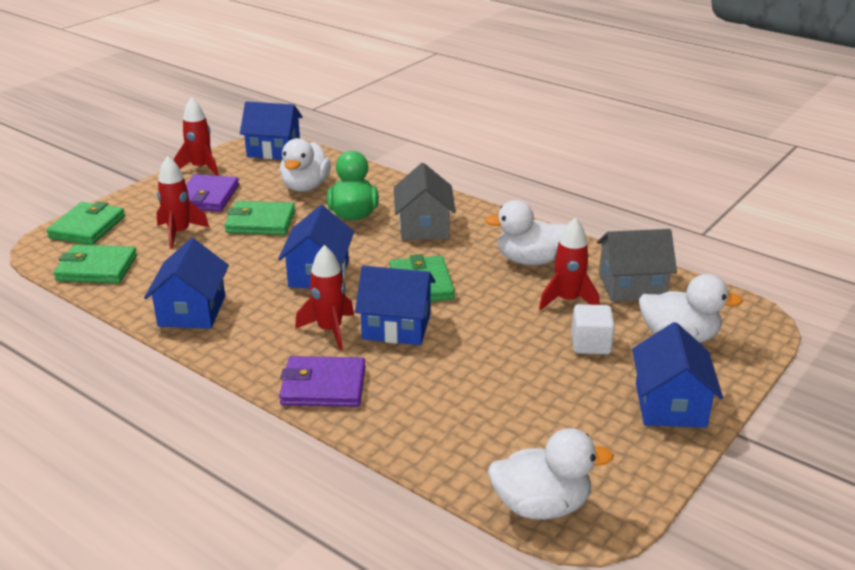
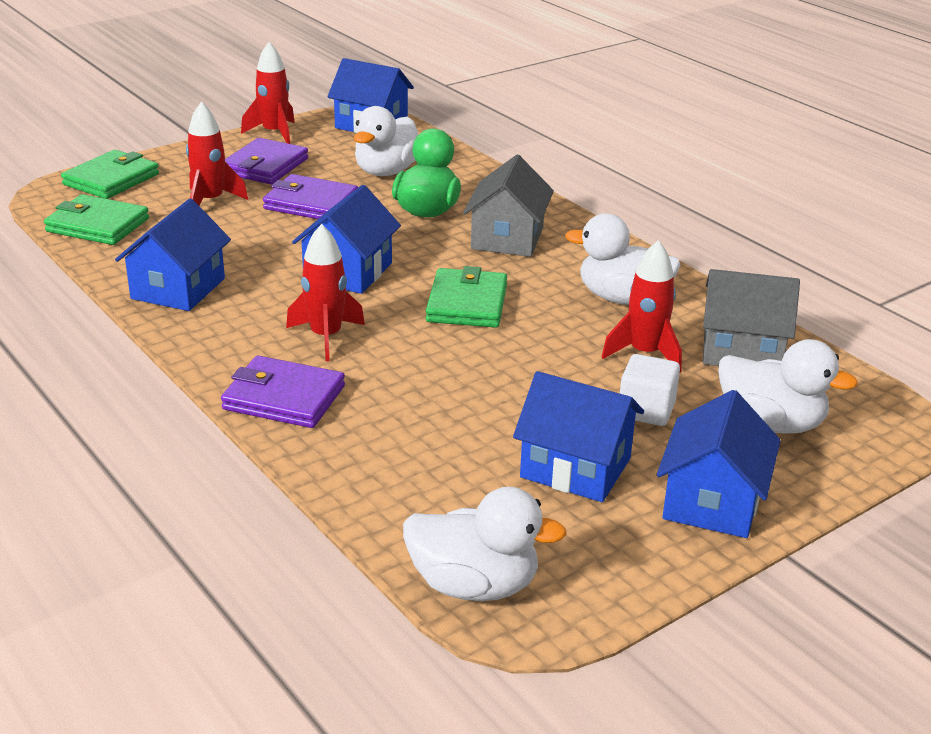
camera: 15 degrees right, 0 degrees up
(260, 222) = (311, 203): green wallet -> purple wallet
(396, 326) = (409, 346): blue house -> blue house (575, 468)

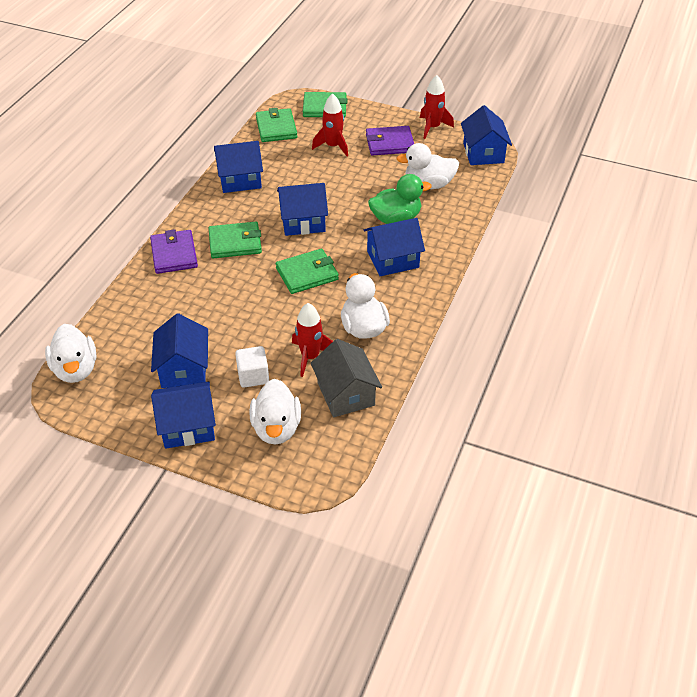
camera: 60 degrees right, 15 degrees up
(311, 203) = (364, 177): purple wallet -> none
(326, 337) = (235, 243): red rocket -> green wallet
(507, 238) = (393, 259): grey house -> blue house

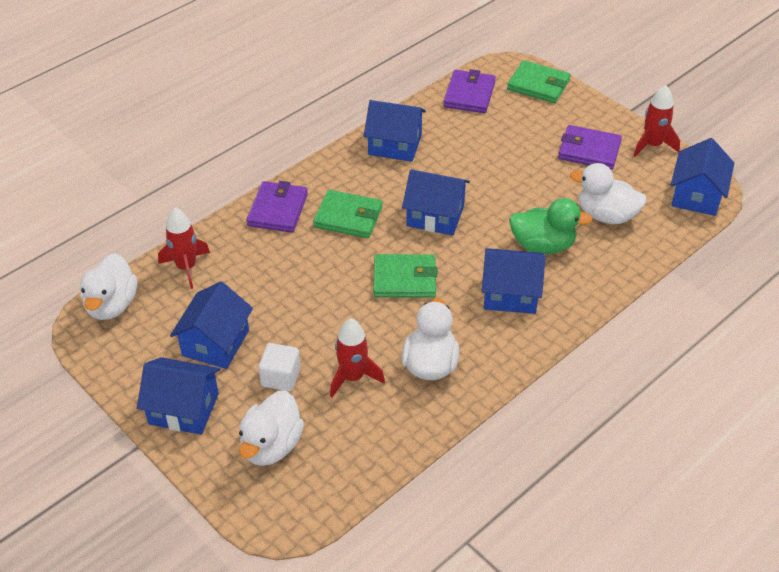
camera: 25 degrees right, 0 degrees up
(276, 128) = (469, 94): green wallet -> purple wallet
(333, 146) = (520, 135): red rocket -> red rocket (186, 267)
(346, 394) = (366, 435): grey house -> none

